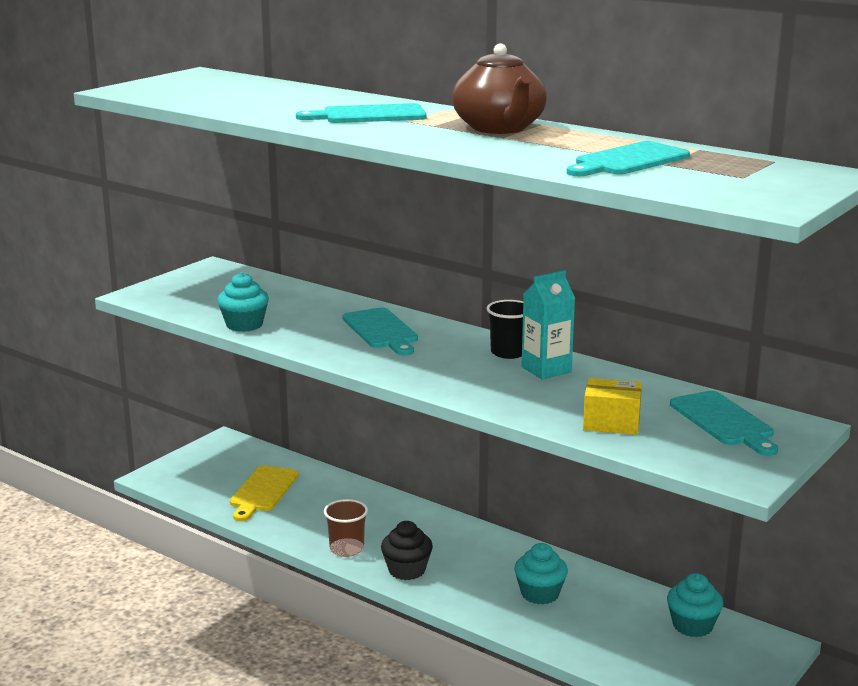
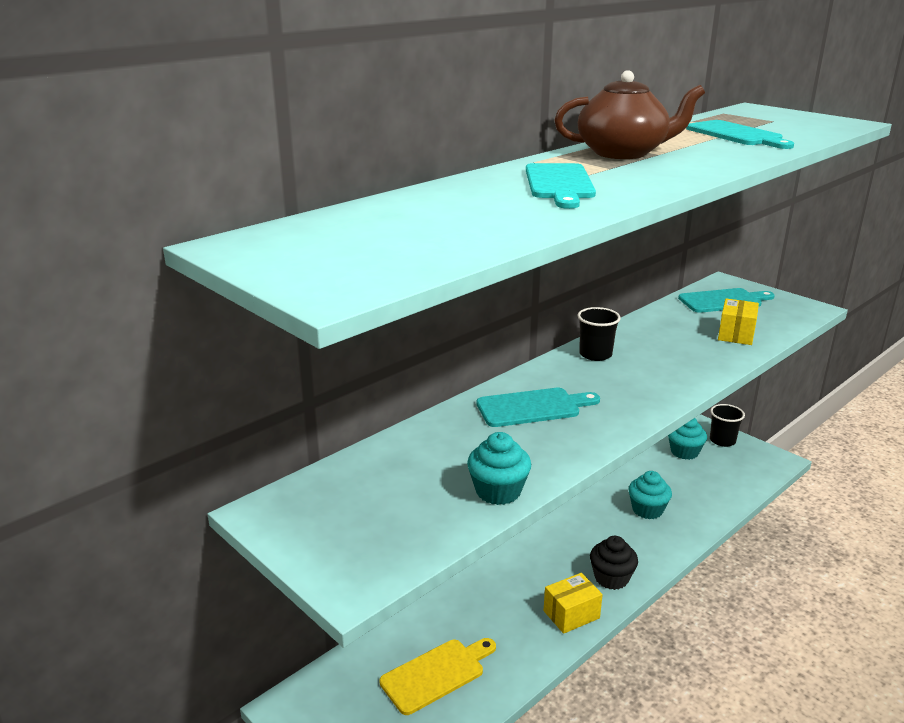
camera: 80 degrees left, 5 degrees up
(263, 491) = (436, 674): yellow cutting board -> yellow cutting board turned 60 degrees counterclockwise
(346, 549) = (571, 614): brown cup -> yellow box
(546, 369) = (633, 344): turquoise carton -> none
(746, 660) = (722, 440): none -> black cup

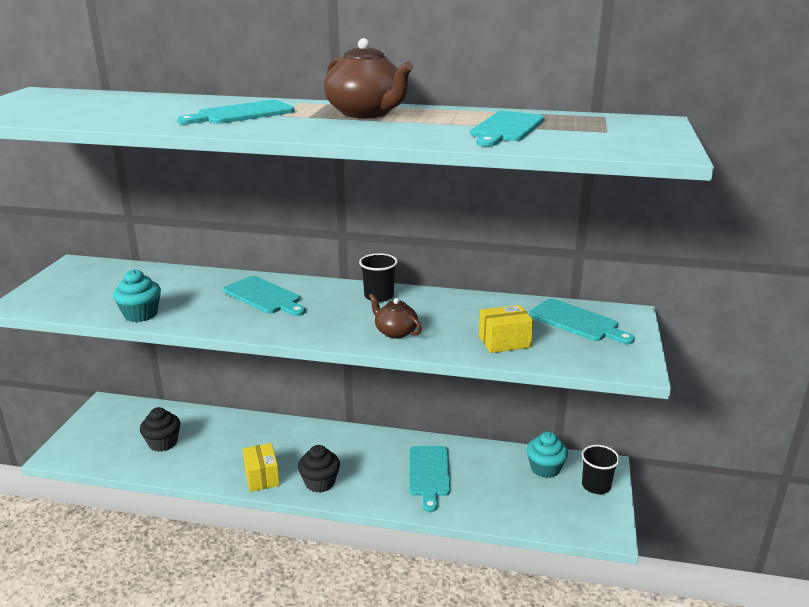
camera: 55 degrees right, 0 degrees up
(436, 674) = (163, 443): yellow cutting board -> black cupcake
(571, 614) = (262, 477): yellow box -> yellow box turned 45 degrees clockwise
(647, 510) = (429, 474): turquoise cupcake -> turquoise cutting board
(679, 368) = (395, 332): none -> brown teapot

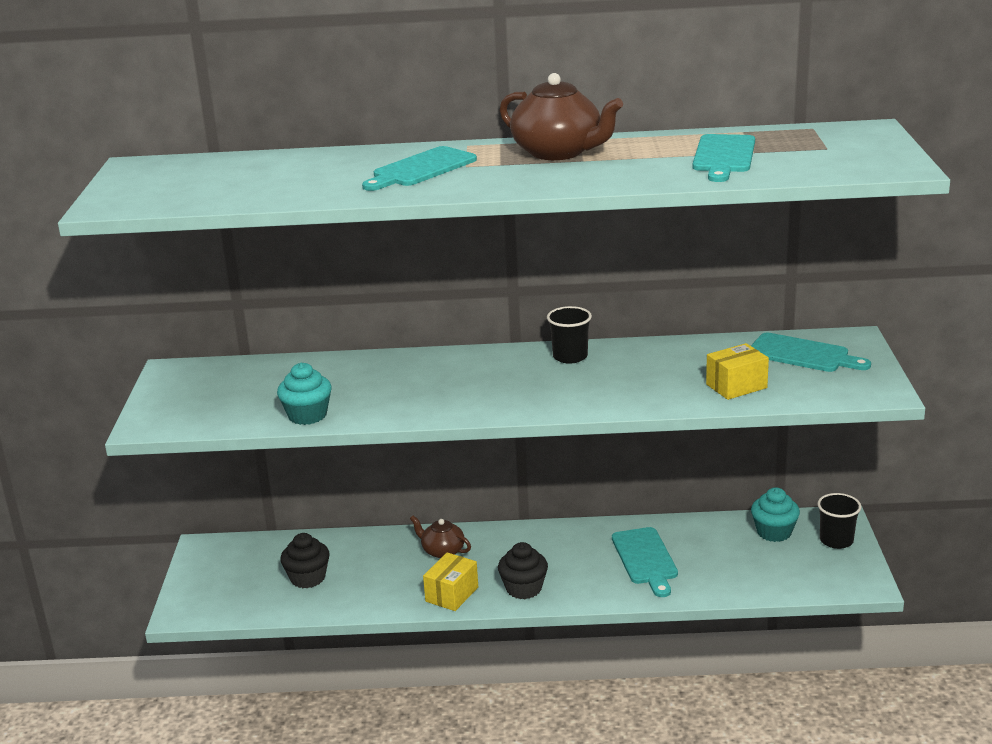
camera: 10 degrees left, 0 degrees up
(262, 477) = (452, 594): yellow box -> yellow box turned 60 degrees clockwise
(264, 296) = (437, 375): turquoise cutting board -> none
(395, 332) = (613, 392): brown teapot -> brown teapot (442, 551)

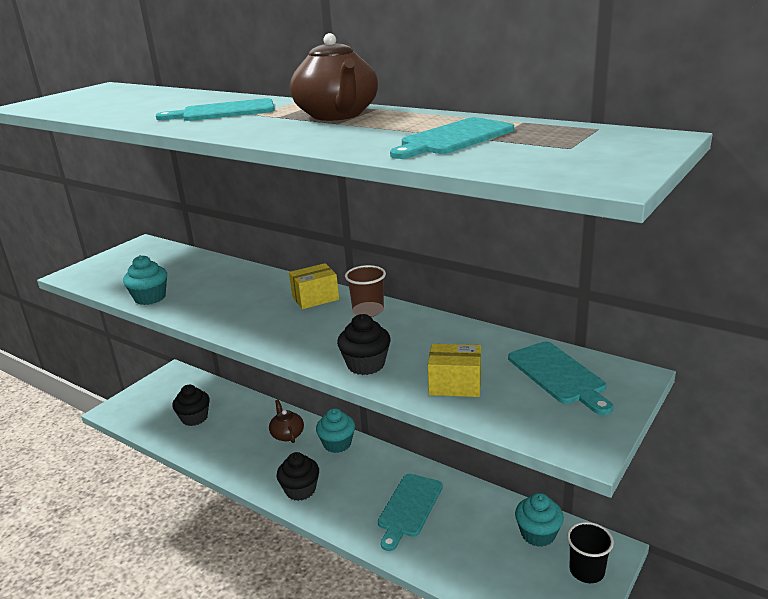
camera: 35 degrees right, 0 degrees up
(452, 594) = (253, 471): yellow box -> yellow box (315, 298)
(508, 538) = (337, 444): none -> turquoise cupcake
(570, 356) = (368, 311): black cup -> brown cup
(641, 397) = (366, 364): none -> black cupcake

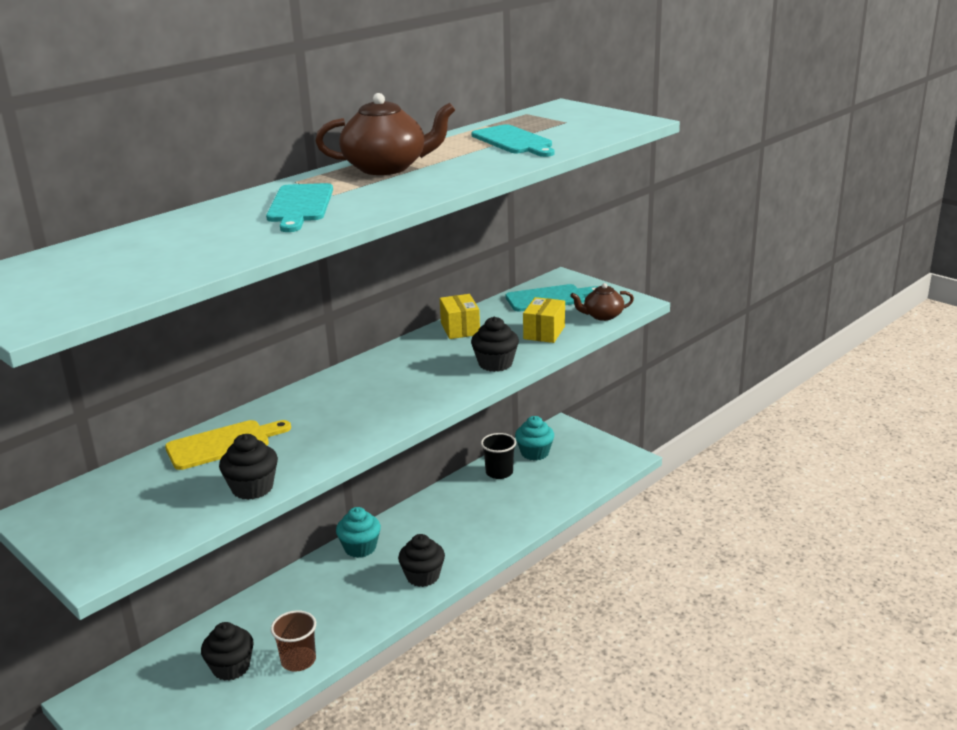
camera: 80 degrees left, 0 degrees up
(150, 298) = (252, 488): turquoise cupcake -> black cupcake
(215, 274) = (223, 444): none -> yellow cutting board
(287, 434) = (320, 584): brown teapot -> brown teapot (602, 316)
(315, 298) = (346, 383): yellow box -> yellow box (460, 329)
(368, 311) = (396, 358): brown cup -> brown cup (298, 660)
(409, 508) = (478, 511): turquoise cutting board -> none
(587, 571) = (577, 440): black cup -> black cup (499, 472)

